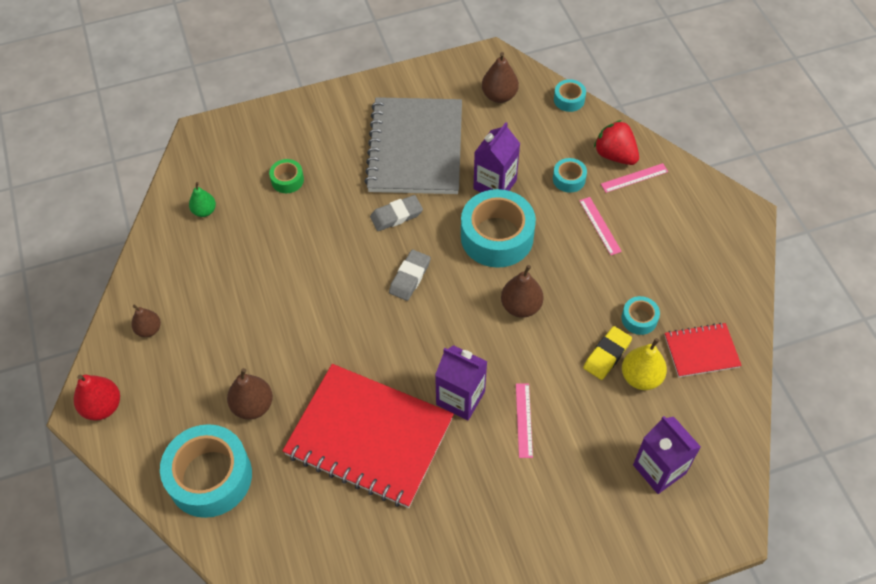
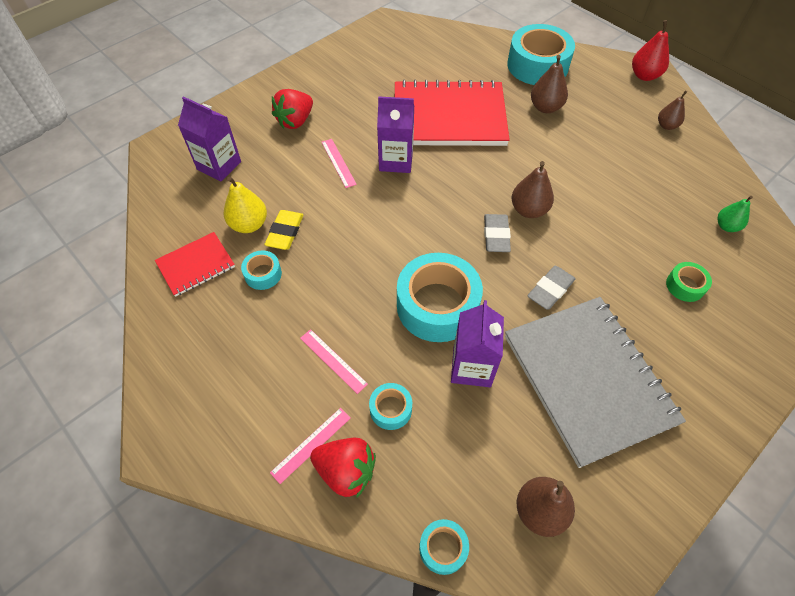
camera: 155 degrees right, 0 degrees up
(521, 306) = (380, 246): brown pear -> brown pear (528, 210)
(552, 504) = (295, 121): none -> red strawberry

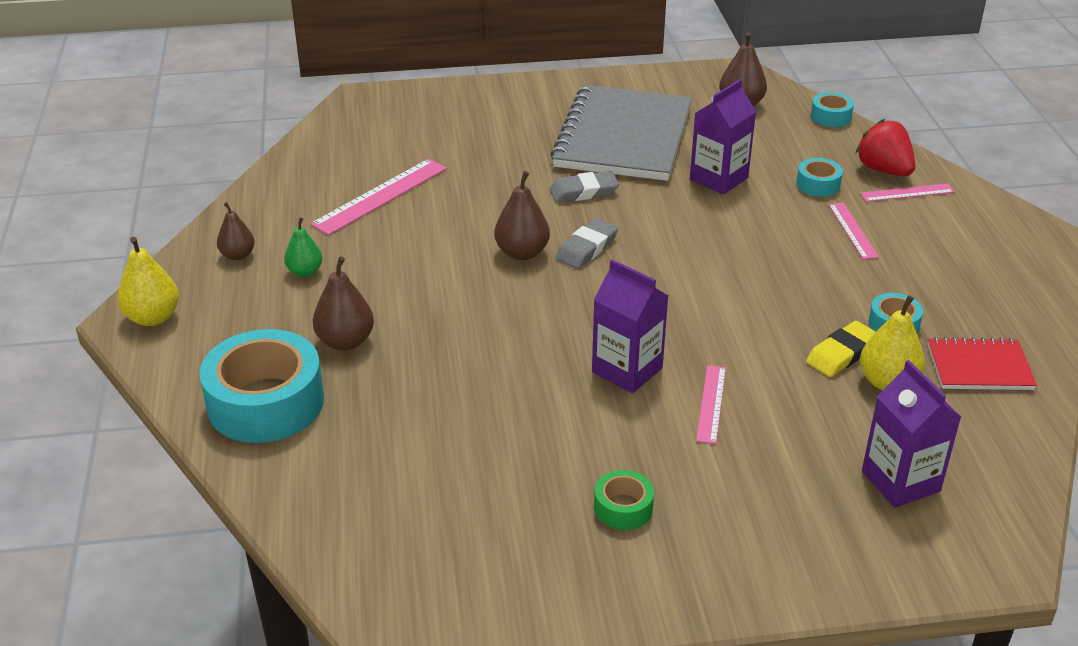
camera: 145 degrees left, 20 degrees down
(295, 121) = (735, 497): red strawberry -> none
(437, 305) = (711, 225): turquoise tape -> none
(449, 117) = (492, 392): red notebook -> none
(644, 75) = (153, 317): red pear -> yellow pear
(662, 209) = (380, 196): none -> pink ruler
(685, 286) = (454, 147): green tape -> green tape (623, 508)
(726, 226) = (343, 161): green pear -> green pear (305, 272)

